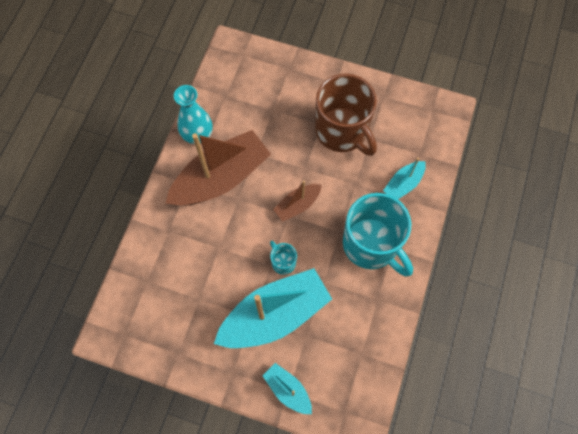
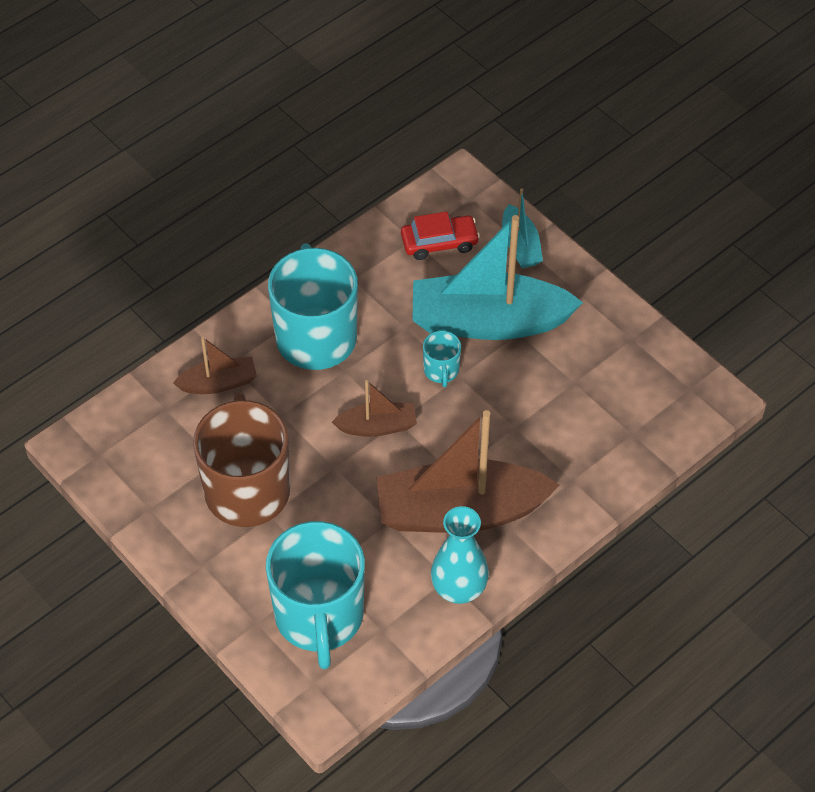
camera: 150 degrees left, 15 degrees down
(260, 86) = (319, 617): none -> turquoise mug
(342, 361) = (439, 242): none -> red car
(403, 184) = (218, 383): turquoise boat -> brown boat

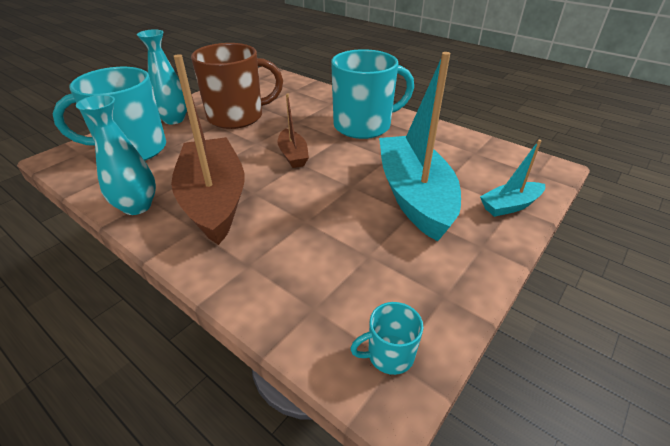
camera: 80 degrees right, 15 degrees down
(218, 383) = (315, 101): brown boat -> none
(234, 574) = (174, 119): none -> turquoise vase
(439, 242) = (480, 164): red car -> none
(441, 371) = (353, 177): turquoise mug -> turquoise mug (389, 355)

